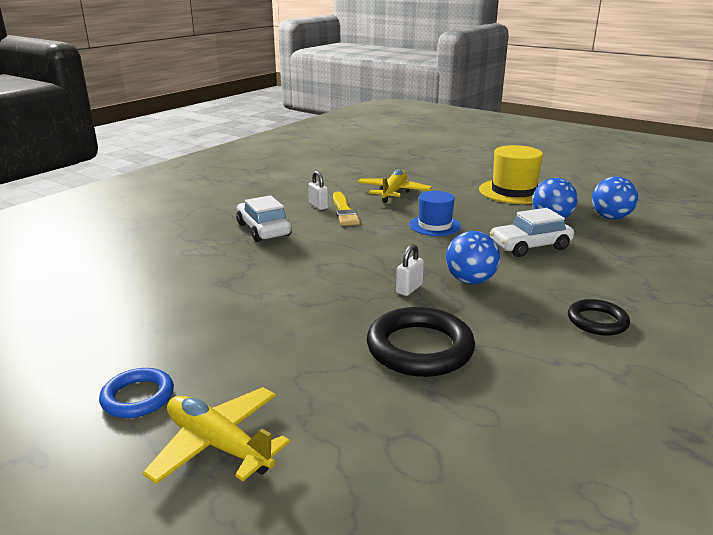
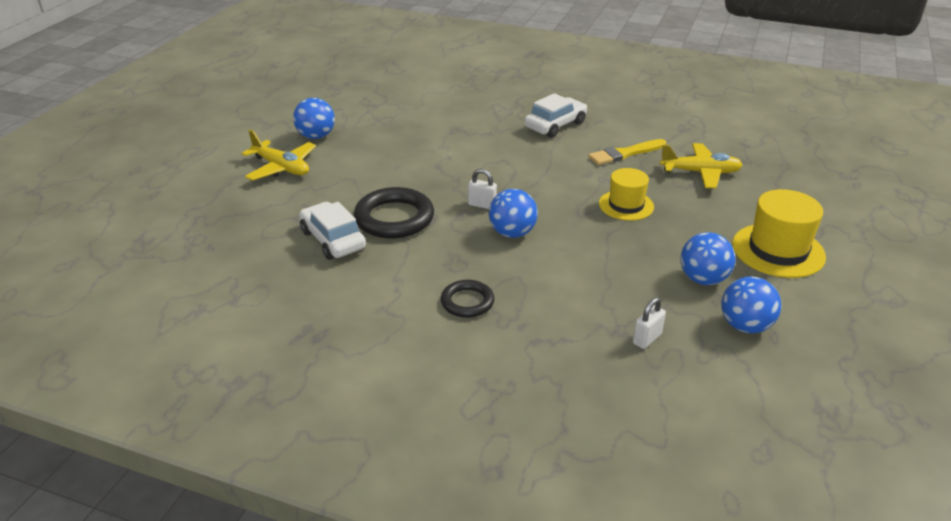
camera: 75 degrees right, 10 degrees up
(138, 397) = (316, 136): blue ring -> blue ball
(218, 445) = (281, 168): yellow plane -> yellow plane turned 105 degrees clockwise
(318, 206) = (628, 139): white padlock -> white padlock (647, 339)
(434, 225) = (626, 205): blue hat -> yellow hat
(530, 246) = (611, 264): white car -> white car (333, 240)

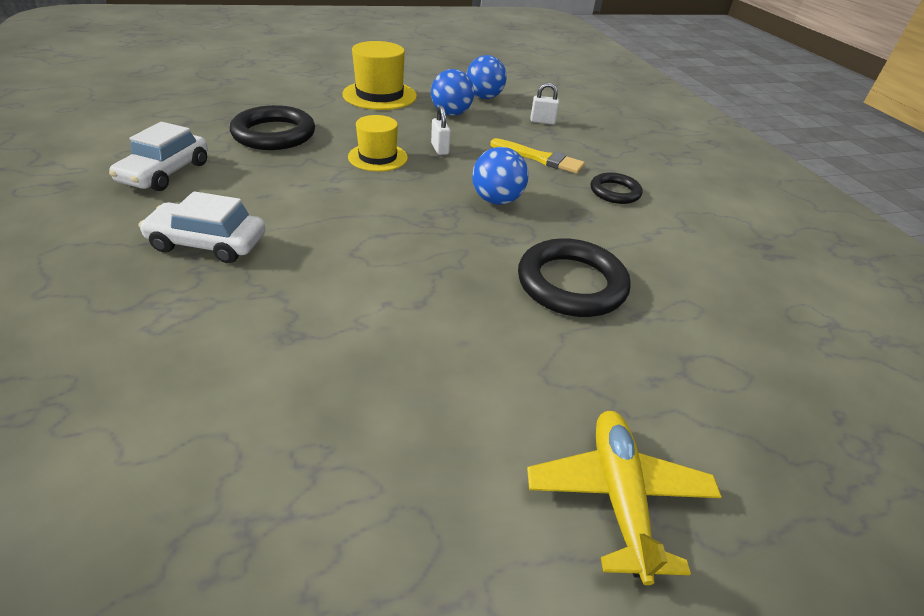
camera: 130 degrees left, 5 degrees up
(316, 136) = (470, 533): blue ball -> none
(333, 240) = (666, 310): white car -> white car (166, 173)
(482, 205) = (471, 233): white padlock -> white padlock (440, 149)
(625, 153) = (262, 177): yellow brush -> yellow brush (539, 158)
(700, 172) = (274, 134): yellow plane -> black ring

